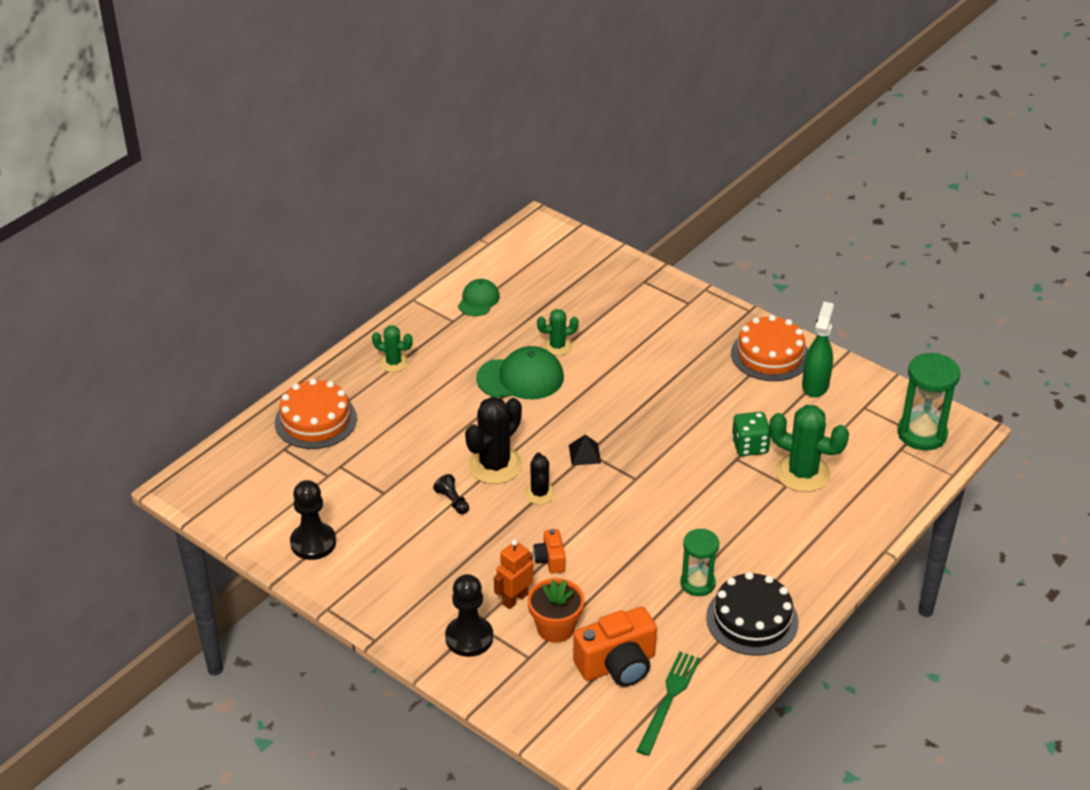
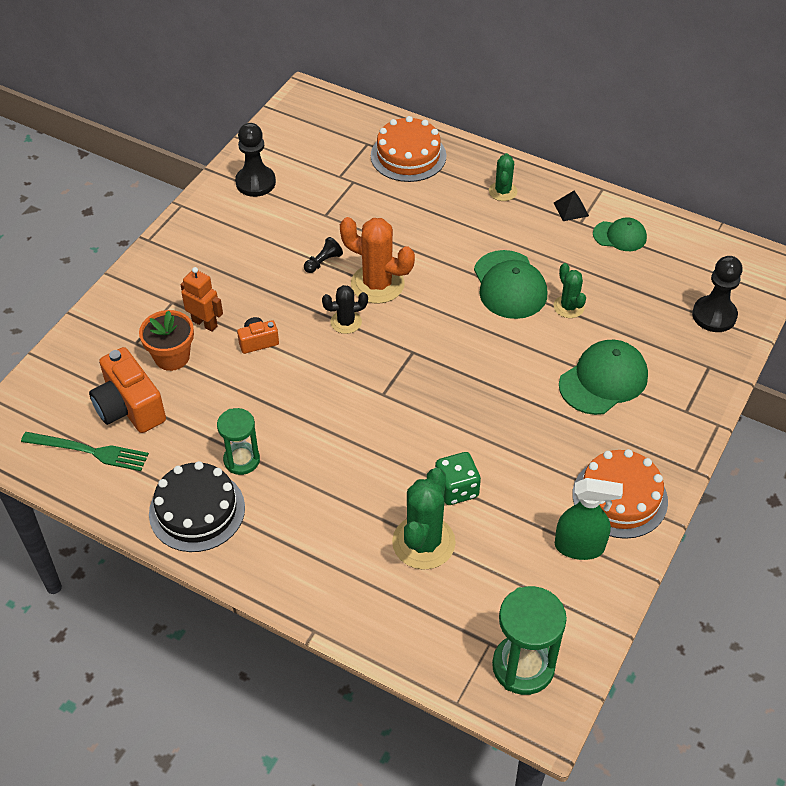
camera: 80 degrees right, 10 degrees up
(469, 638) = (155, 299): black pawn -> black pawn (714, 315)
(495, 465) = (377, 284): black cactus -> orange cactus
(584, 454) = (409, 349): black pyramid -> black pyramid (571, 209)
(646, 341) = (603, 380): none -> green cap

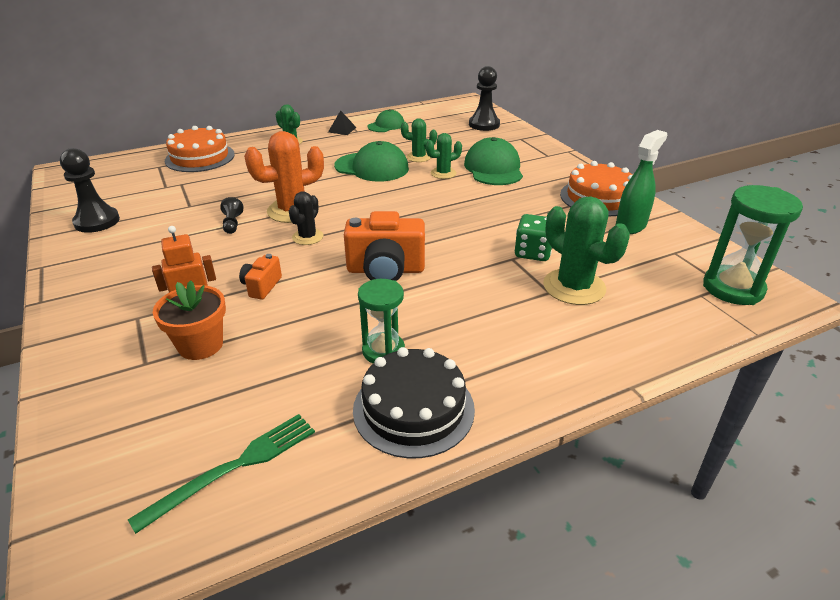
camera: 55 degrees left, 15 degrees down
(129, 408) = (220, 404): orange camera -> orange camera (385, 270)
(551, 346) = (443, 173): none -> green cactus

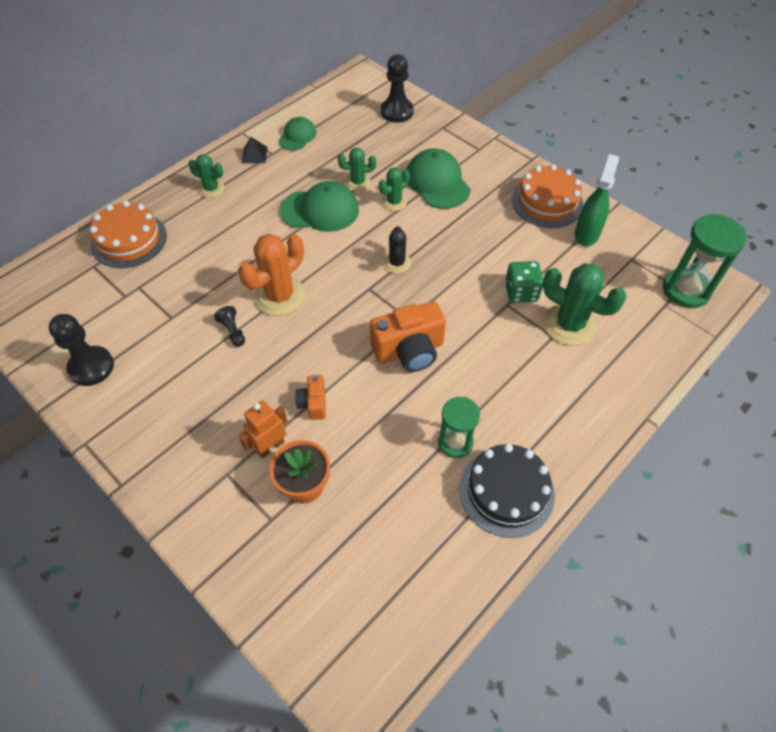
camera: 20 degrees left, 20 degrees up
(234, 467) = (408, 588): green fork -> none
(307, 237) = (316, 328): black cactus -> black cactus (397, 263)

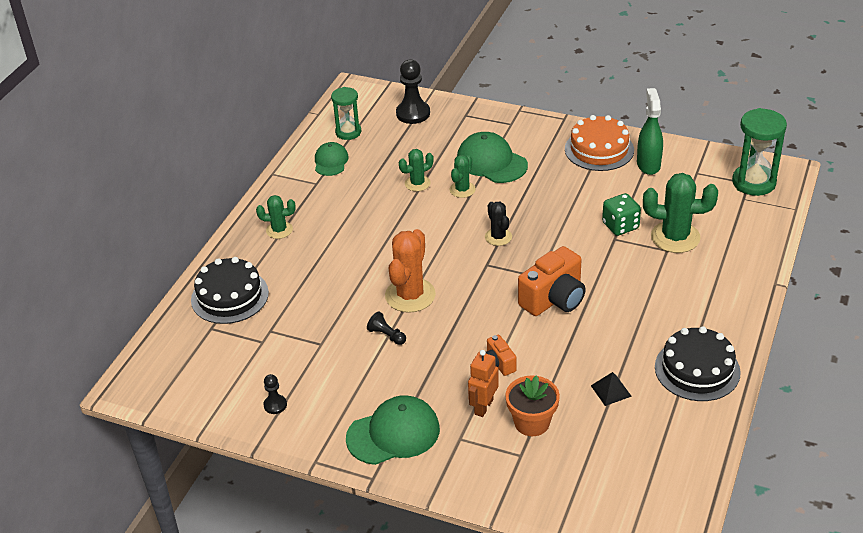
camera: 20 degrees left, 15 degrees down
(91, 367) = (275, 405): black pawn -> black pawn, size x0.53
(129, 240) = (230, 296): orange cake -> black cake
(254, 154) = (300, 189): black pyramid -> black pyramid (611, 390)
(320, 210) = (398, 217): green cap -> green cap (393, 433)
(455, 442) = (635, 351): green hourglass -> green hourglass (348, 132)

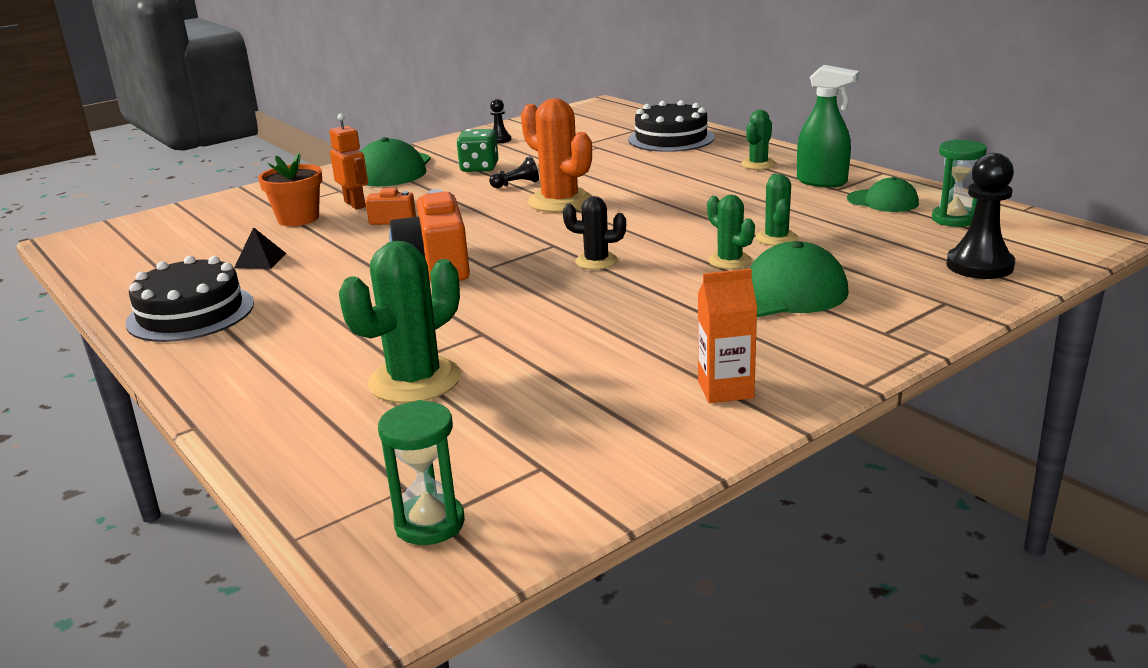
camera: 120 degrees right, 15 degrees down
(599, 149) = (725, 389): orange cake -> orange carton
(620, 226) = (502, 346): green dice -> green dice (479, 168)
(648, 164) = (626, 423): green spray bottle -> green spray bottle (822, 182)
(753, 182) = (429, 523): green hourglass -> green hourglass, size x0.65

